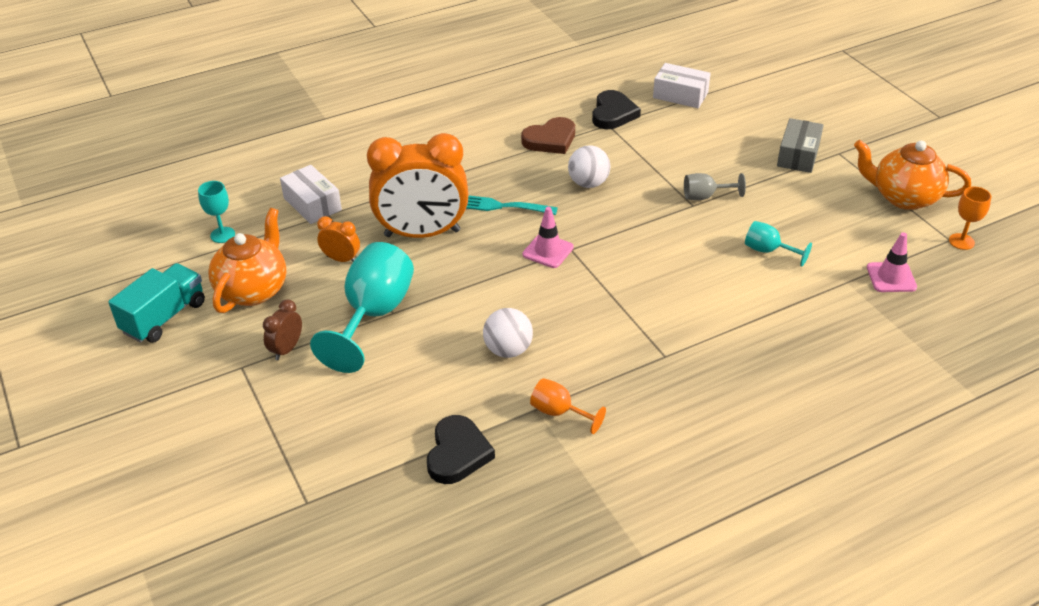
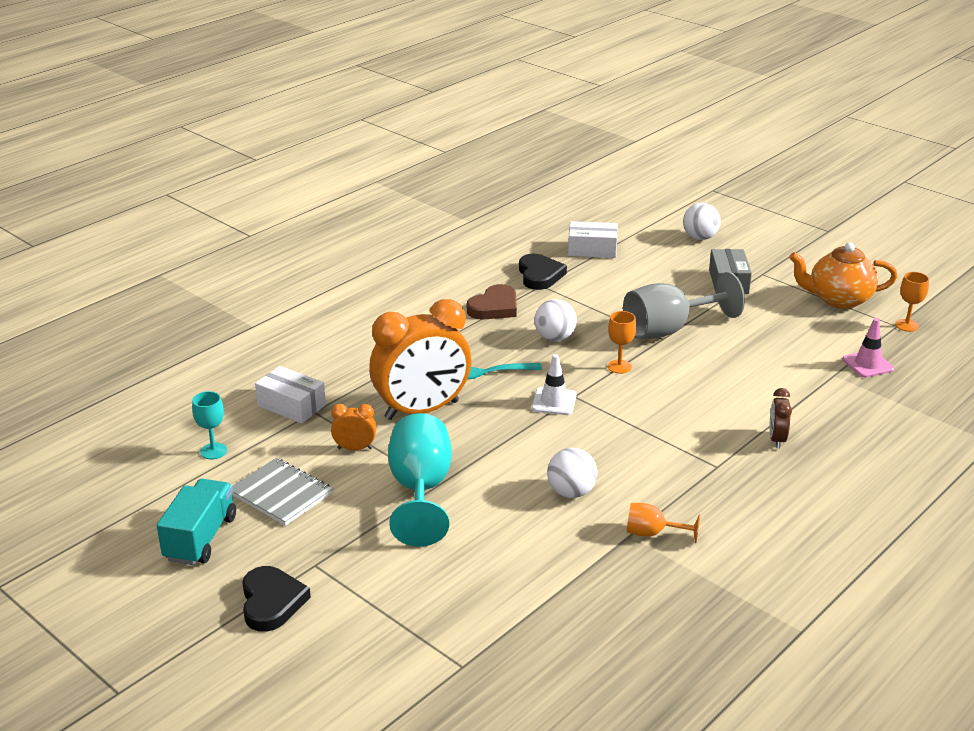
camera: 20 degrees left, 10 degrees down
(253, 290) = (281, 494): orange teapot -> grey notebook
(286, 349) = (351, 539): brown clock -> brown clock (776, 439)
(457, 453) = (581, 589): black heart -> black heart (271, 602)
(548, 251) = (554, 402): pink traffic cone -> white traffic cone
(632, 227) = (619, 367): none -> orange goblet
(705, 196) = (669, 329): grey goblet -> grey goblet, size x2.03
(768, 251) = (752, 363): turquoise goblet -> none
(797, 101) = (700, 237): none -> white ball

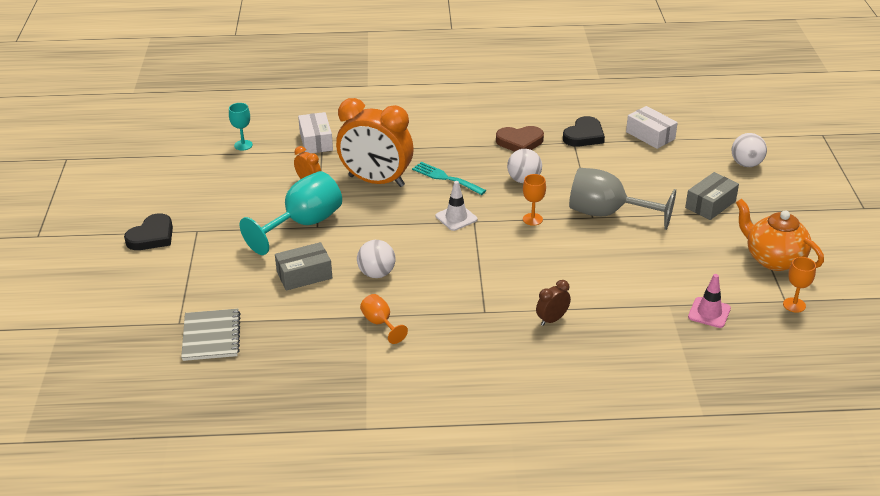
camera: 45 degrees right, 5 degrees up
(201, 538) = (171, 186): turquoise truck -> none
(281, 494) = (238, 185): grey notebook -> grey notebook (211, 336)
(506, 536) = (304, 275): none -> grey box

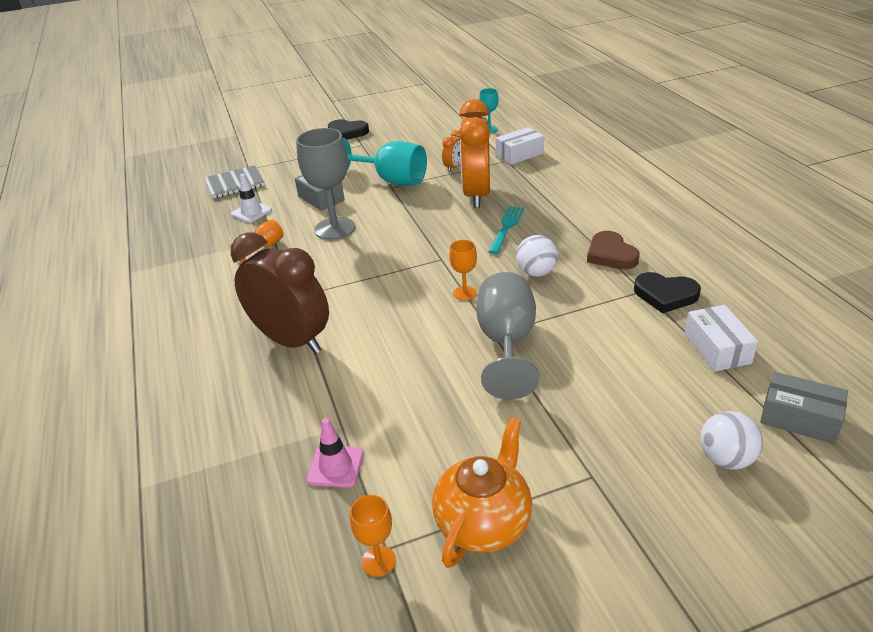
camera: 75 degrees right, 0 degrees up
(376, 273) = (335, 228): white ball -> grey goblet
(456, 218) = (441, 248): white traffic cone -> white traffic cone (251, 212)
(552, 319) = (292, 341): brown clock -> brown clock, size x2.35
(650, 135) = (717, 348): white box -> white box turned 45 degrees counterclockwise
(710, 204) = (585, 433): grey box -> grey box (799, 418)

